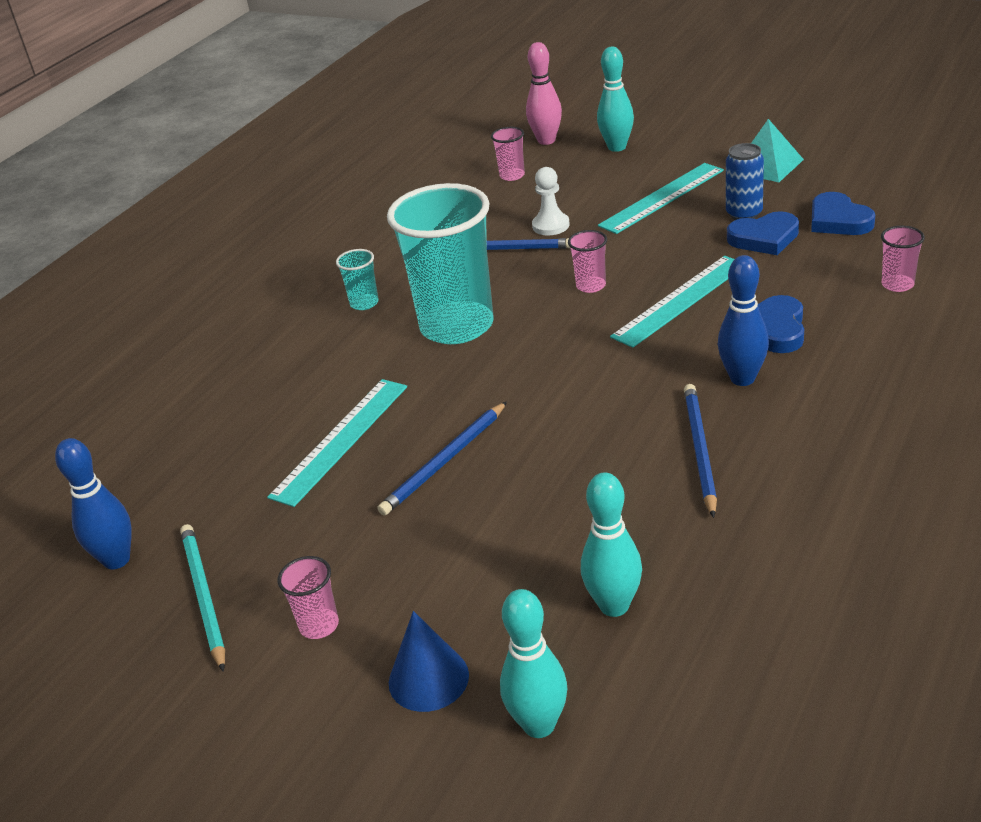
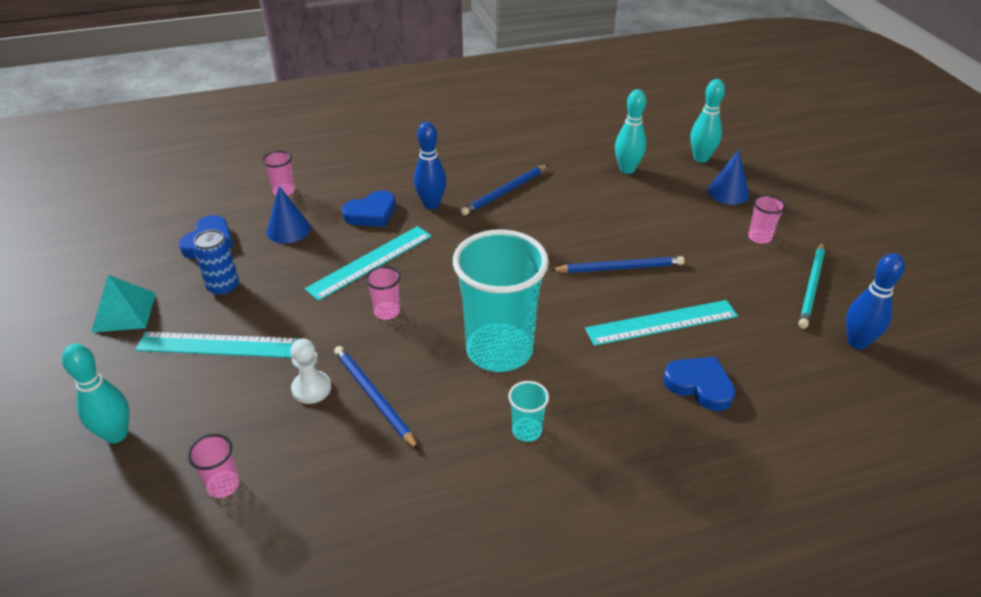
camera: 140 degrees left, 5 degrees up
(546, 140) = (117, 511): pink bowling pin -> none
(681, 300) = (370, 262): turquoise ruler -> turquoise ruler turned 45 degrees counterclockwise
(764, 238) = (257, 262): blue heart -> blue heart (699, 385)
(805, 268) = (288, 229): none -> blue cone

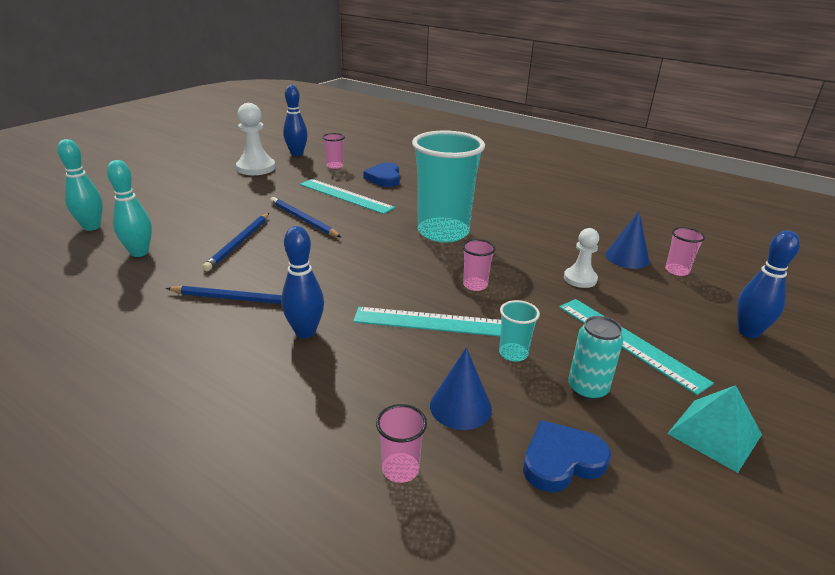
camera: 130 degrees left, 10 degrees down
(116, 434) = (748, 332): turquoise bowling pin -> blue bowling pin
(223, 287) = (587, 389): blue can -> turquoise can
(371, 213) = (363, 363): blue heart -> none
(374, 397) = (545, 255): blue pencil -> blue pencil (239, 243)
(526, 430) = (485, 207): turquoise cup -> turquoise cup (513, 353)
(728, 192) = (150, 207): blue cone -> blue cone (627, 257)
(759, 237) = (211, 187): pink cup -> pink cup (335, 166)
(811, 287) = (256, 168): turquoise pencil -> white pawn

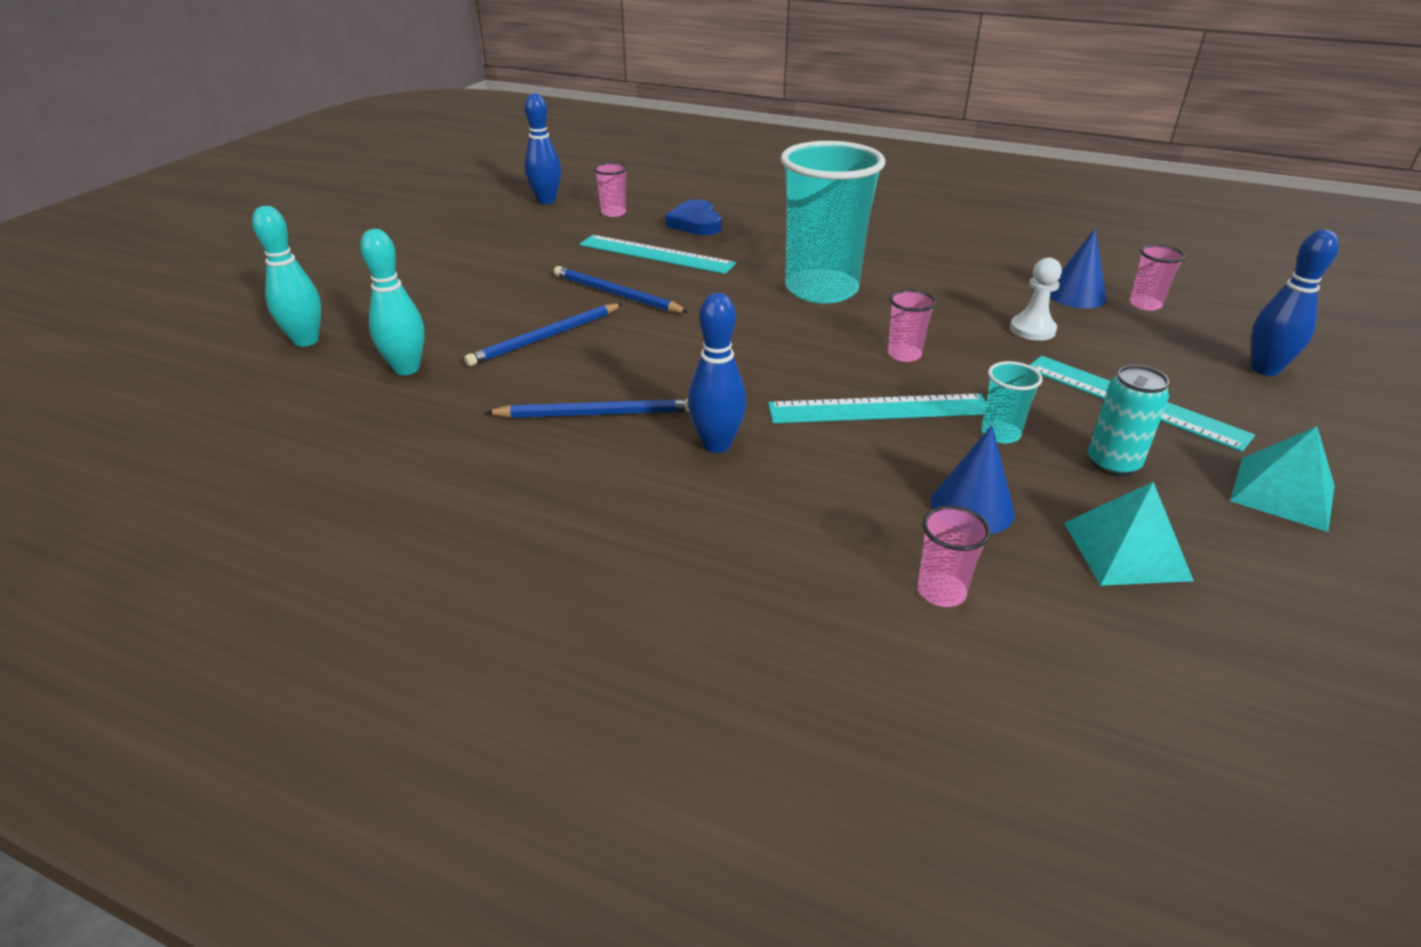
camera: 10 degrees left, 5 degrees up
(239, 243) = (545, 338): blue pencil -> blue pencil turned 45 degrees clockwise
(256, 168) = (498, 227): white pawn -> none
(561, 460) = (1126, 550): blue heart -> turquoise pyramid

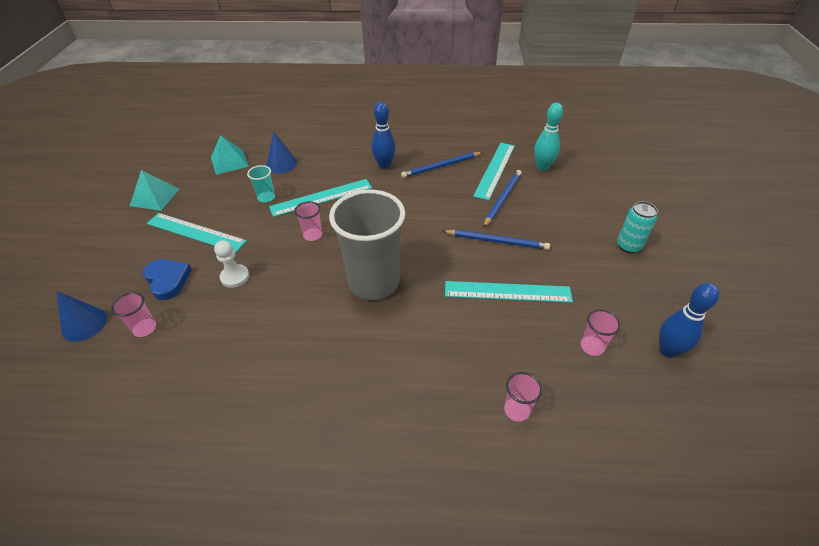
camera: 160 degrees right, 10 degrees up
(306, 341) = (607, 169): turquoise bowling pin -> none
(499, 384) = (494, 170): none -> turquoise ruler
(695, 223) = (511, 350): blue heart -> blue heart (167, 280)
(821, 289) = (374, 282): turquoise cup -> grey cup
(941, 591) = (293, 137): pink cup -> pink cup (516, 410)
(1076, 295) = (193, 327): blue cone -> blue cone (84, 324)
(1112, 464) = (220, 194): turquoise can -> turquoise can (628, 246)
(1265, 369) = (105, 276): blue bowling pin -> none

